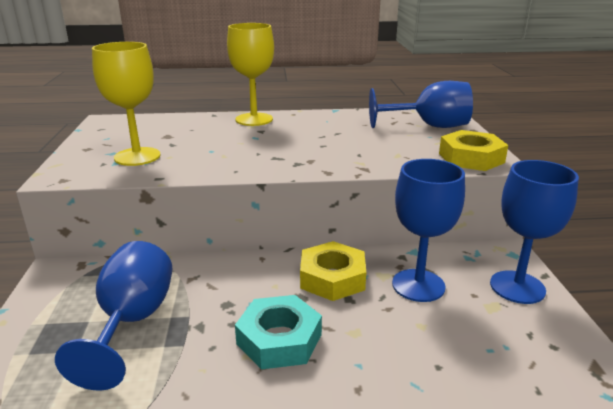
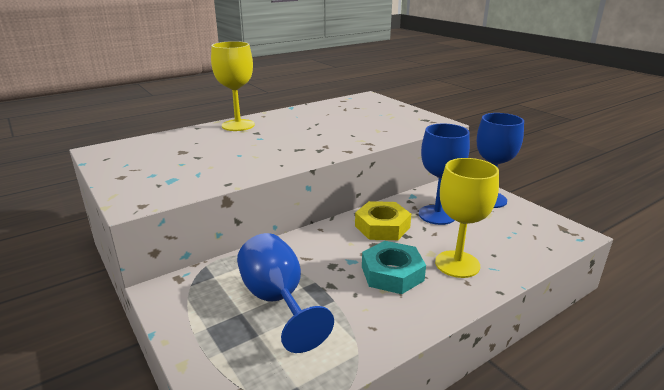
camera: 30 degrees left, 0 degrees up
(137, 156) = (182, 172): yellow goblet -> yellow goblet (457, 264)
(429, 126) = (372, 107): blue goblet -> none
(471, 158) = (423, 123): yellow nut -> none

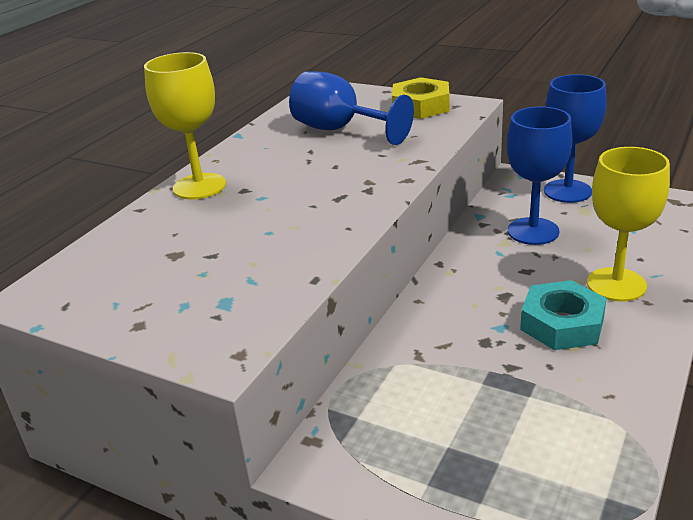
camera: 25 degrees left, 5 degrees up
(277, 300) = (472, 412): blue goblet -> blue goblet (339, 130)
(382, 227) = (488, 269): yellow nut -> yellow nut (421, 106)

